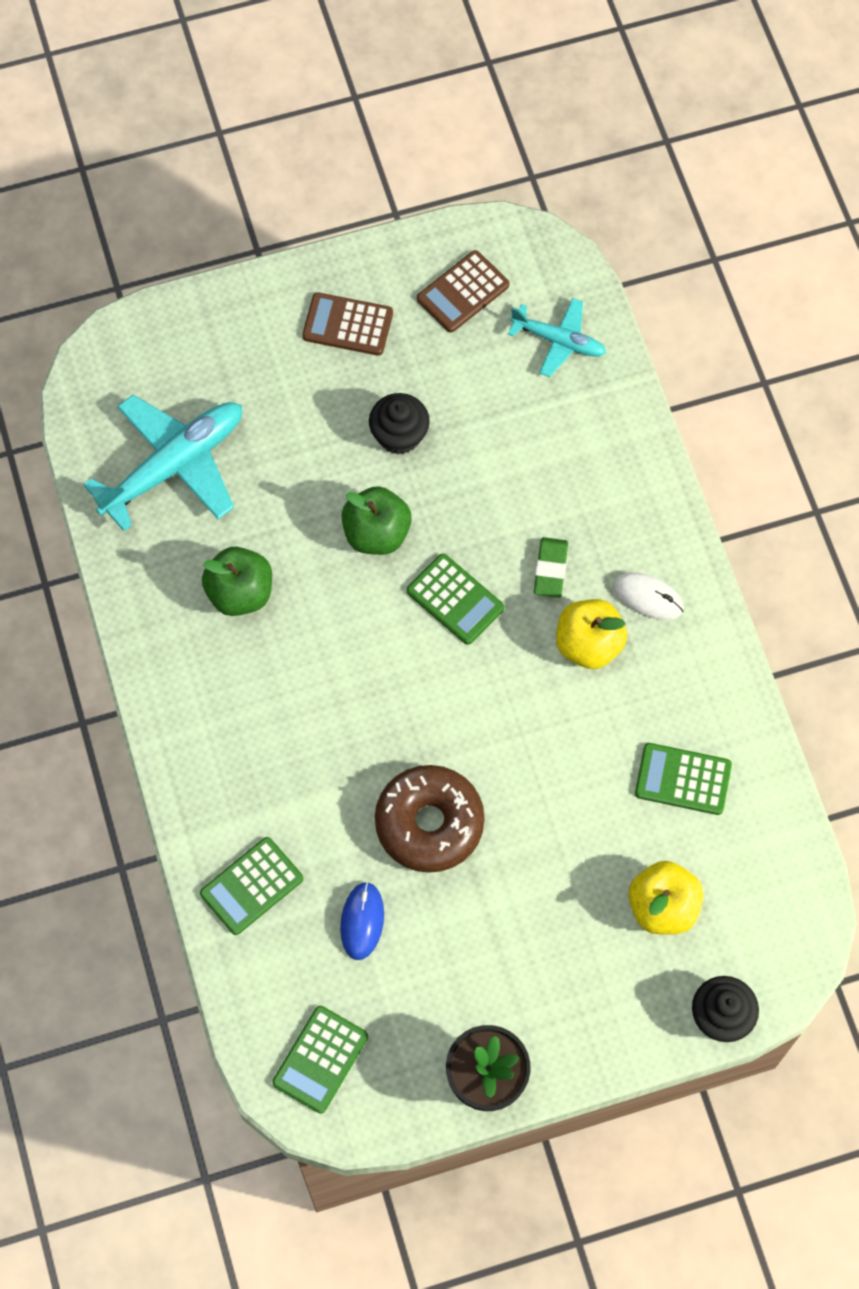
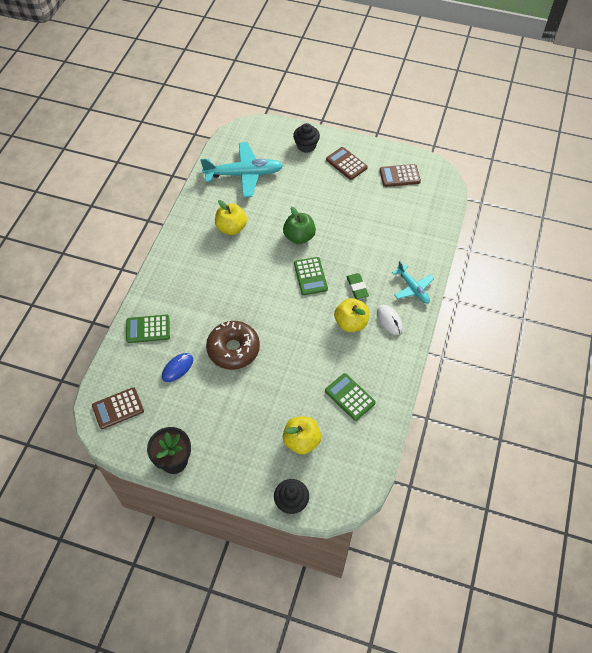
camera: 35 degrees right, 10 degrees down
(240, 593) = (231, 228): green apple -> yellow apple
(320, 1059) = (118, 408): green calculator -> brown calculator
(399, 435) = (335, 209): black cupcake -> black cupcake (306, 146)
(550, 569) = (357, 287): green eraser -> green eraser turned 60 degrees counterclockwise
(558, 341) = (424, 211): turquoise plane -> turquoise plane (412, 288)

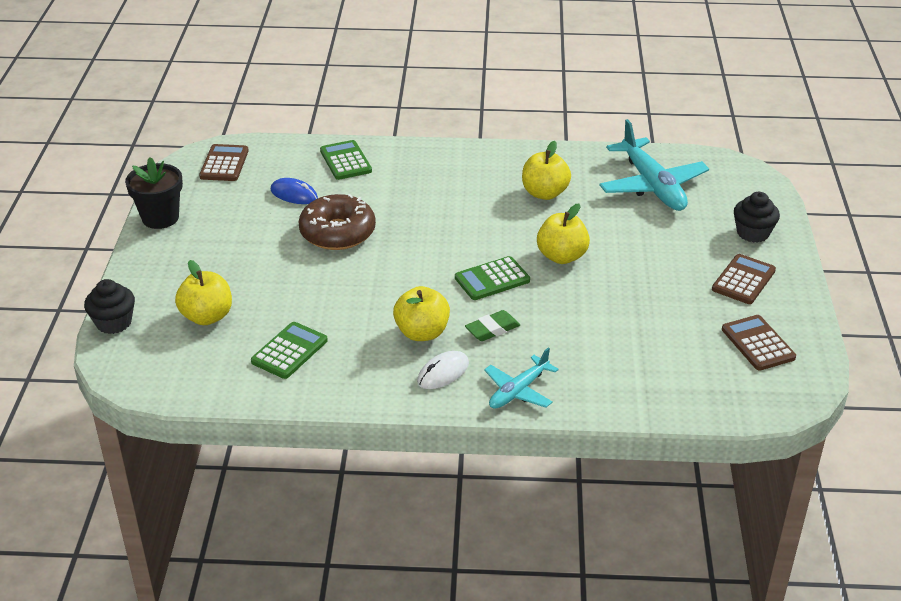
camera: 75 degrees right, 20 degrees down
(118, 408) = (224, 164): brown calculator -> brown calculator turned 45 degrees clockwise
(299, 237) = (561, 256): green apple -> yellow apple

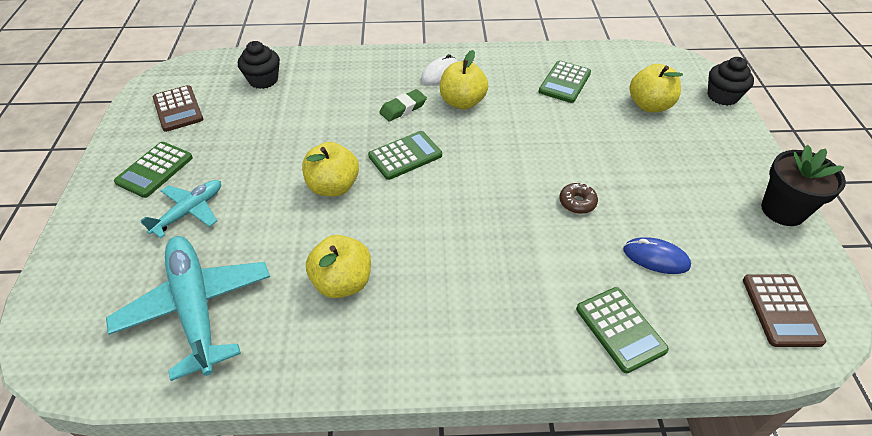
camera: 175 degrees right, 10 degrees up
(337, 233) = (577, 202): brown donut -> brown donut, size x0.45
(518, 391) = (381, 65): turquoise plane -> turquoise plane (189, 212)
(743, 280) = (154, 170): brown calculator -> green calculator
(753, 233) = (108, 233): black cupcake -> black cupcake (263, 80)

